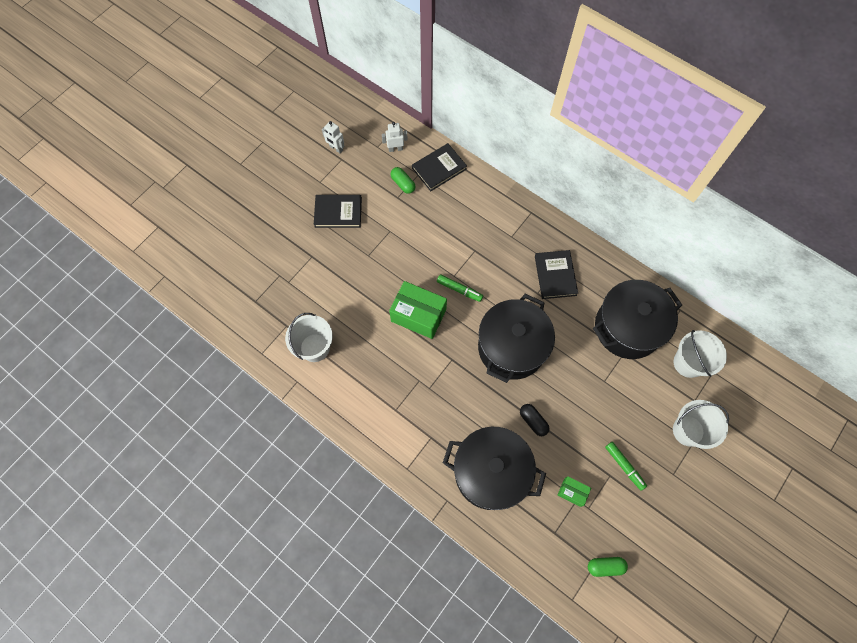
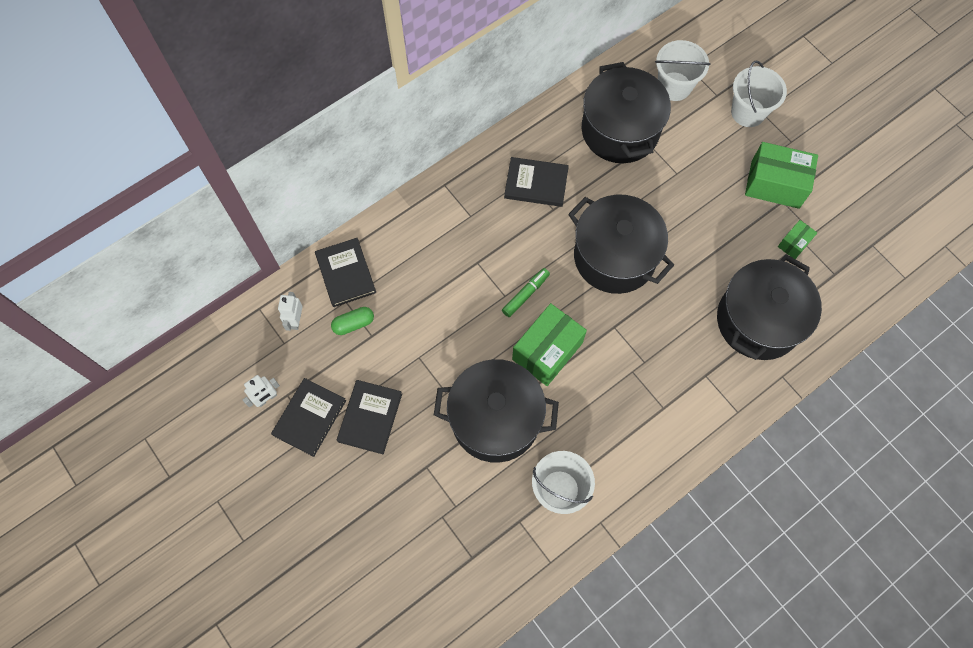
camera: 75 degrees left, 0 degrees up
(329, 177) = (310, 418): none -> black book
(357, 292) = (495, 419): none -> black pot
(533, 421) = (708, 259): black capsule -> none
(605, 566) = (876, 236): green capsule -> none
(624, 466) = (775, 184): green marker -> green box

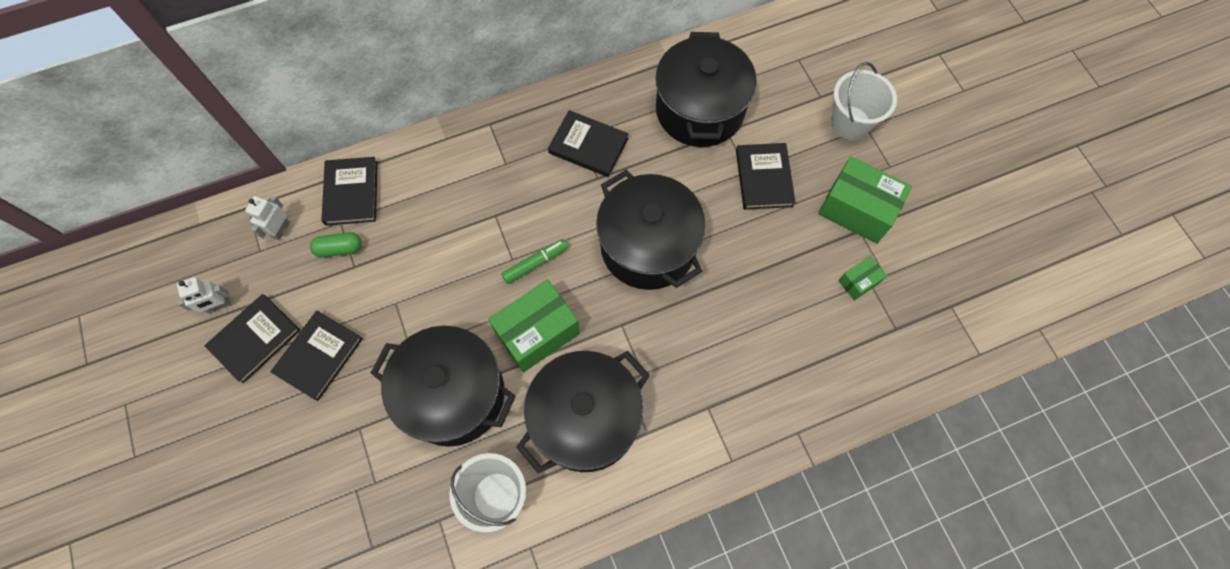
camera: 15 degrees right, 0 degrees up
(674, 86) = (775, 76): white bucket -> none
(691, 176) = (764, 178): none -> black book
(758, 321) = (789, 360): black pot -> black pot (586, 419)

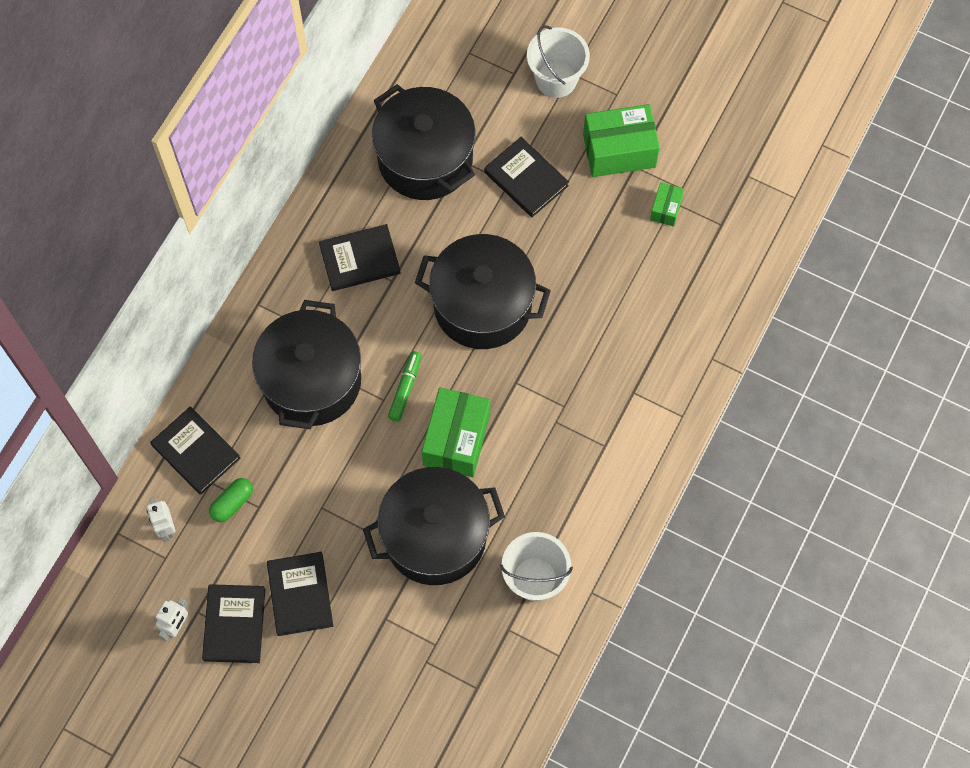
camera: 40 degrees left, 0 degrees up
(586, 419) = (551, 473): black pot -> black pot (311, 380)

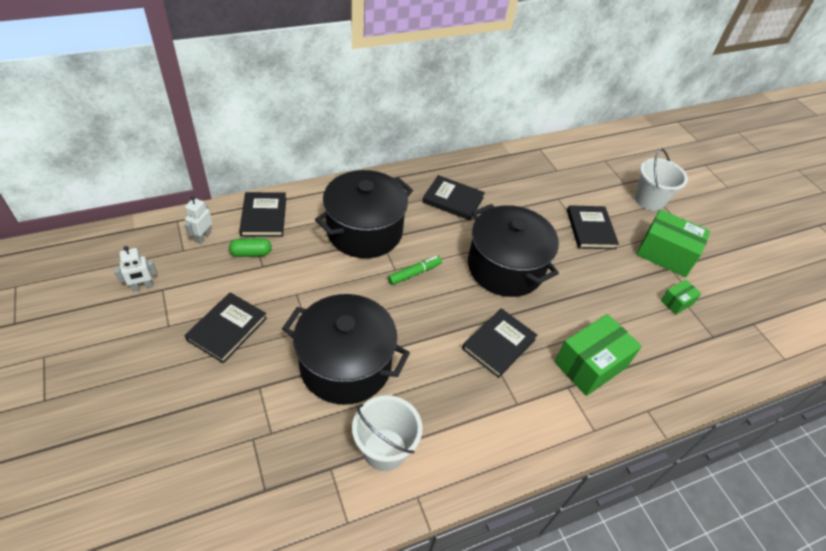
camera: 35 degrees right, 20 degrees down
(234, 624) = (172, 313): black book -> black book (499, 344)
(425, 159) = (536, 184): black pot -> none
(456, 439) = (418, 322): green box -> green box (590, 365)

